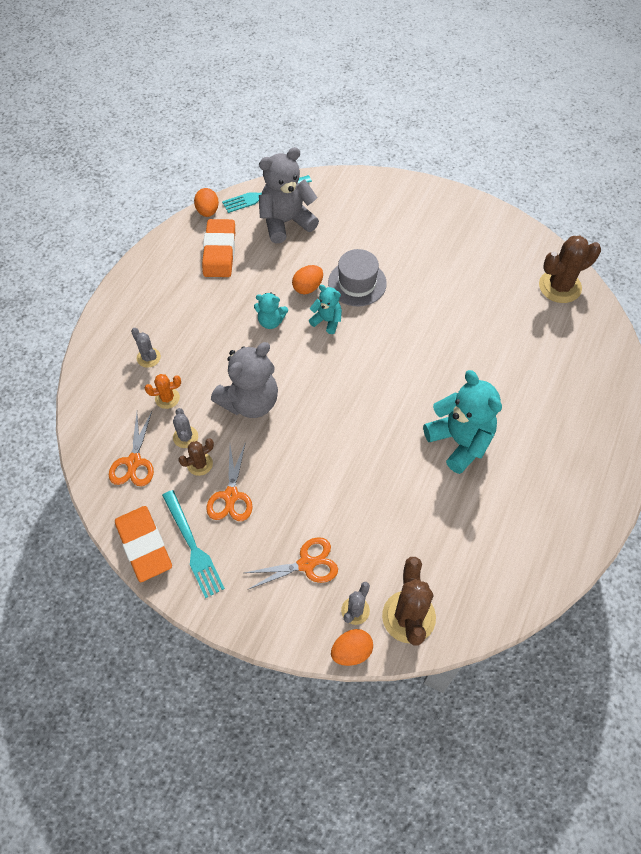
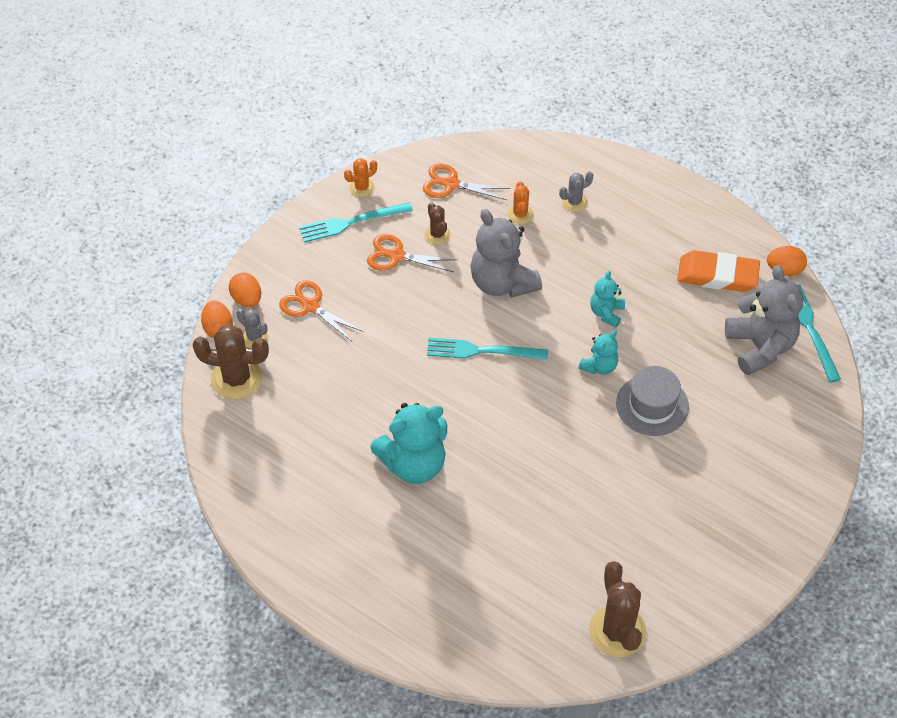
camera: 100 degrees right, 5 degrees down
(144, 545) = (362, 187): orange eraser -> orange cactus
(185, 437) = (470, 225): grey cactus -> none
(306, 564) = (310, 306): orange scissors -> orange scissors turned 135 degrees clockwise
(308, 287) = (651, 354): orange egg -> orange egg (247, 299)
(329, 407) = (481, 351): none -> turquoise fork

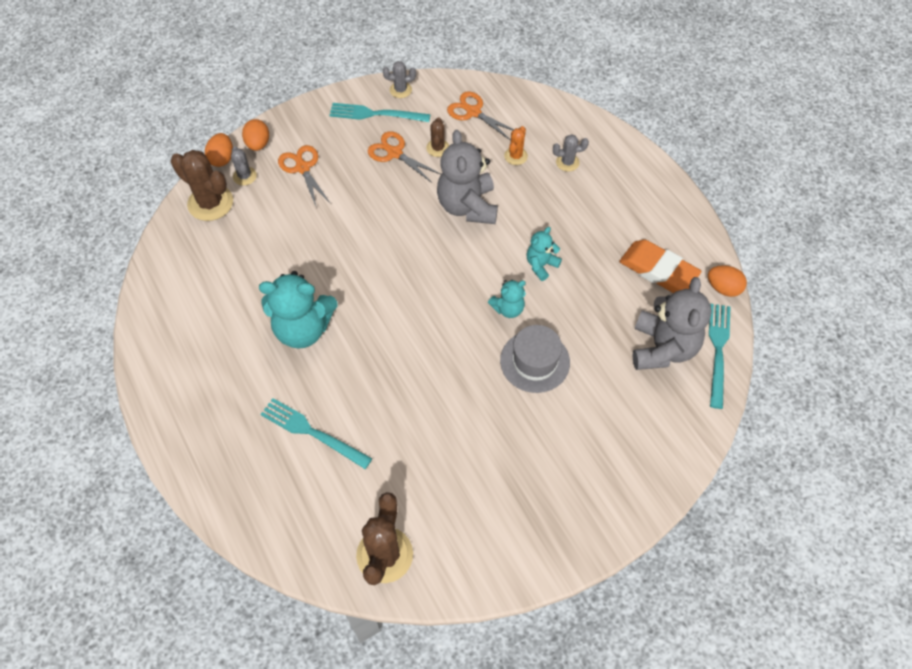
camera: 25 degrees right, 5 degrees up
(362, 187) = (400, 90): orange cactus -> grey cactus
(481, 351) = (416, 256): turquoise fork -> turquoise fork (312, 432)

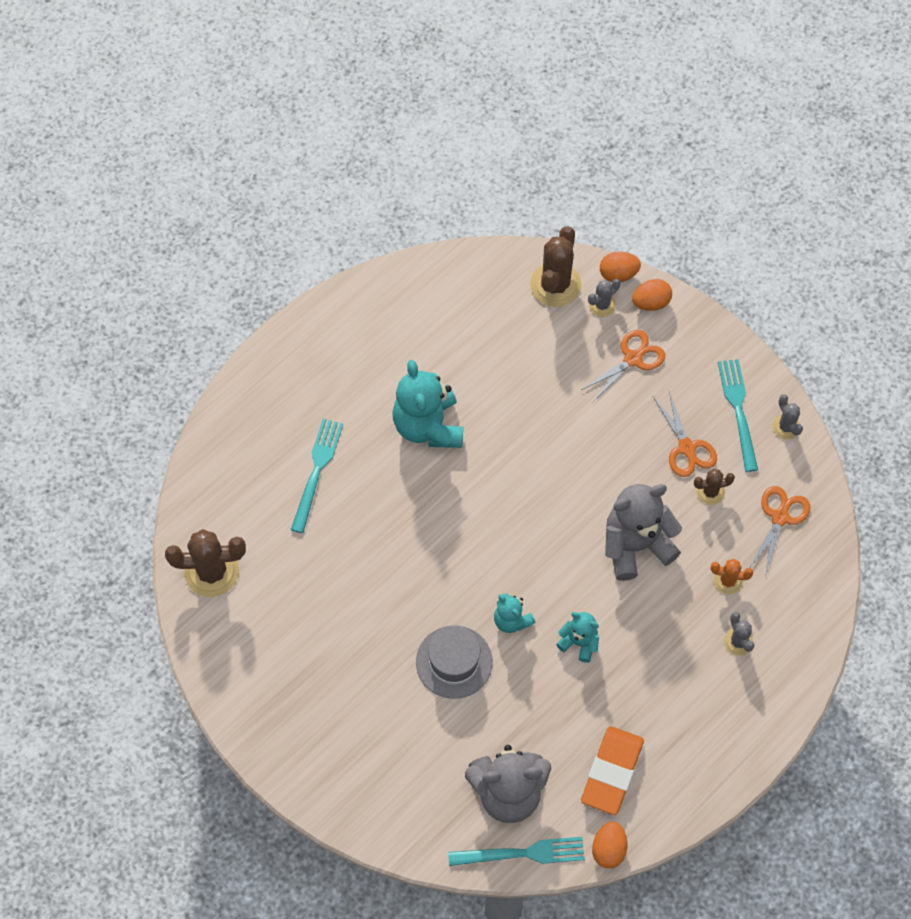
camera: 75 degrees right, 5 degrees up
(395, 153) = (686, 448): orange scissors -> orange scissors turned 135 degrees clockwise

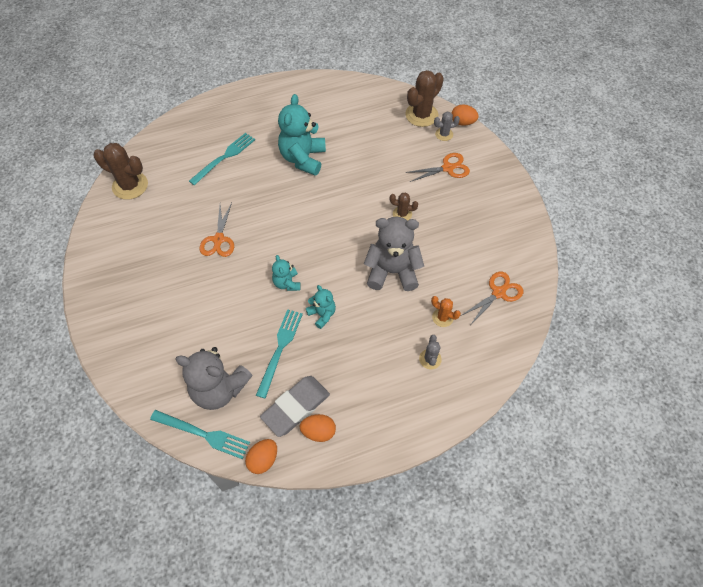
camera: 25 degrees right, 5 degrees down
(454, 662) = (236, 292): grey hat -> none
(612, 772) = (296, 407): orange eraser -> grey eraser
(651, 302) = (475, 143): orange egg -> orange egg (318, 431)
(686, 448) = (456, 228): orange scissors -> orange scissors (219, 239)
(710, 492) = (458, 259): brown cactus -> brown cactus (402, 214)
(738, 410) = (501, 220): turquoise fork -> turquoise fork (280, 349)
(786, 427) = (529, 241): grey cactus -> none

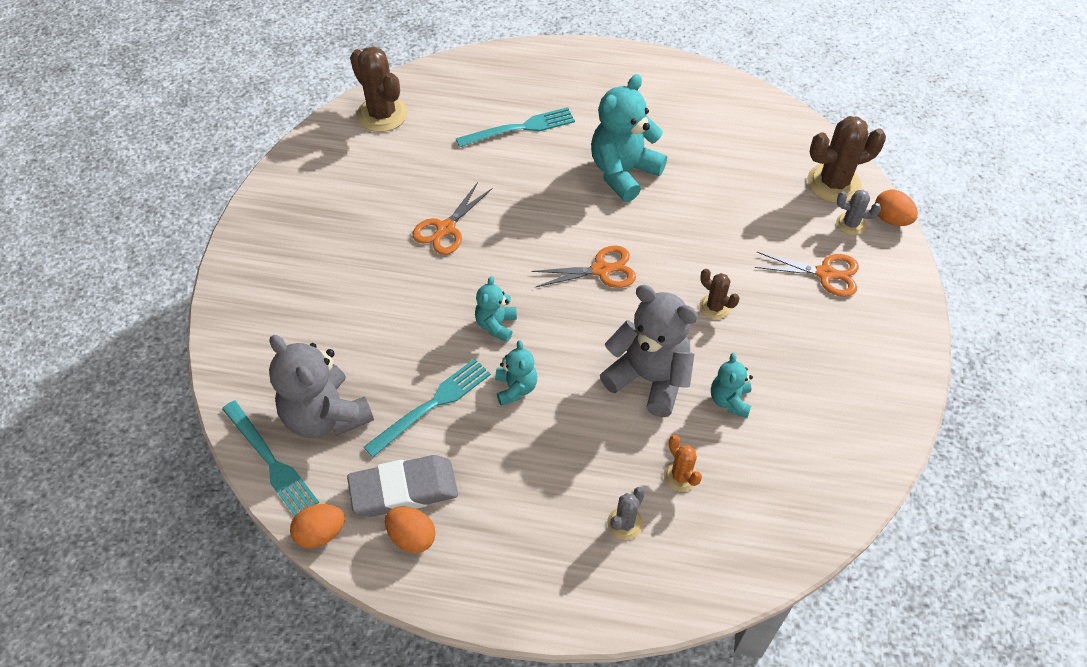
camera: 30 degrees right, 5 degrees down
(442, 262) = (729, 400): none -> turquoise teddy bear
(498, 293) = (788, 484): orange scissors -> orange scissors (601, 270)

